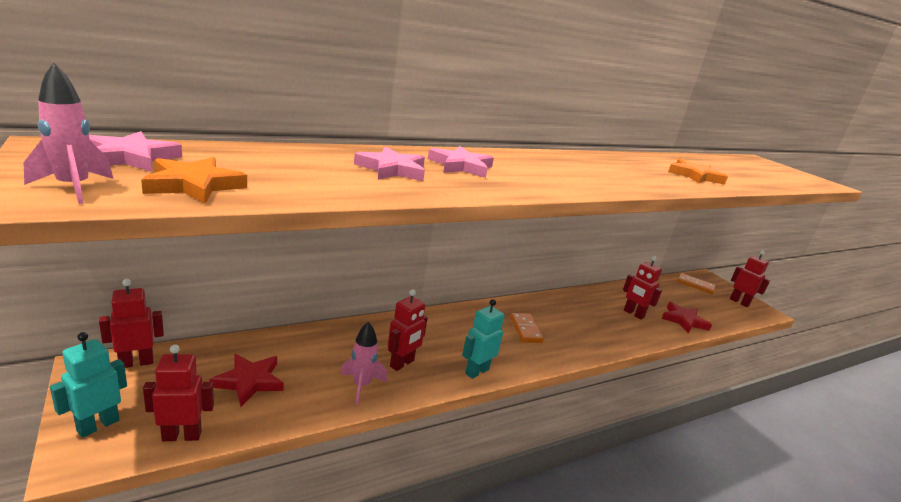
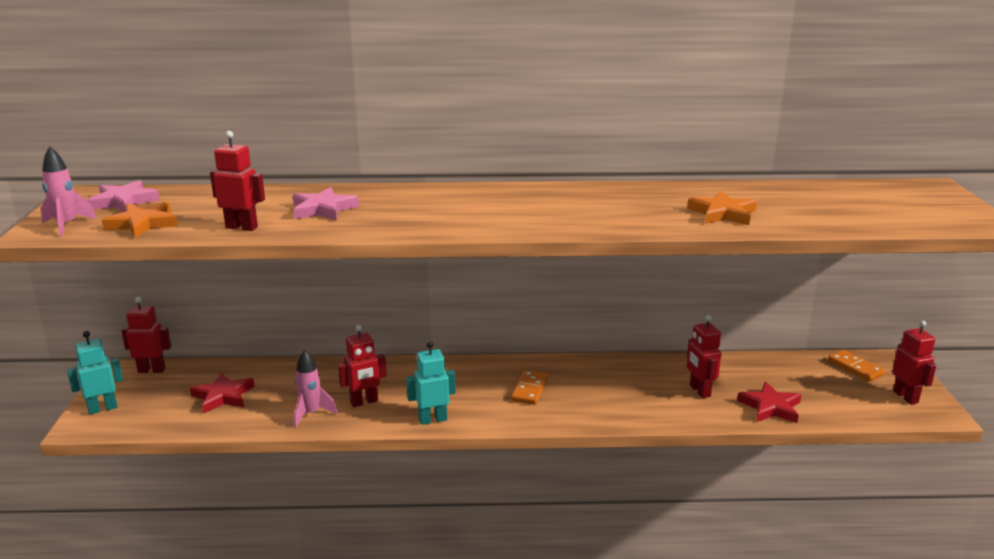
camera: 30 degrees right, 0 degrees up
(182, 435) = (150, 425): red robot -> red robot (242, 227)
(461, 166) = (403, 204): pink star -> none

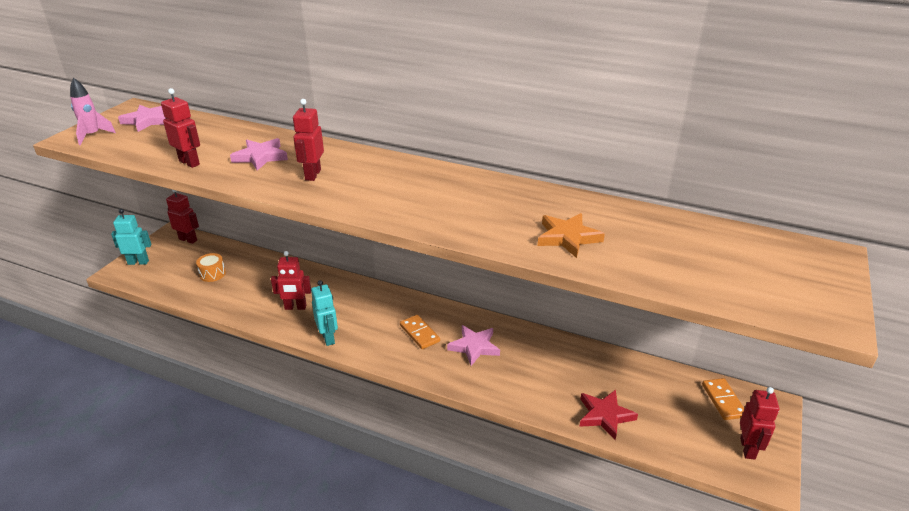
camera: 25 degrees right, 10 degrees up
(143, 224) = (136, 144): orange star -> none
(223, 396) = (212, 274): red star -> orange drum
(311, 414) = (254, 306): pink rocket -> none
(432, 419) = (328, 338): turquoise robot -> turquoise robot turned 60 degrees clockwise
(529, 389) = (419, 333): orange domino -> orange domino turned 75 degrees counterclockwise
(597, 386) = (474, 347): none -> pink star
(699, 391) = (555, 378): red robot -> red robot (312, 175)

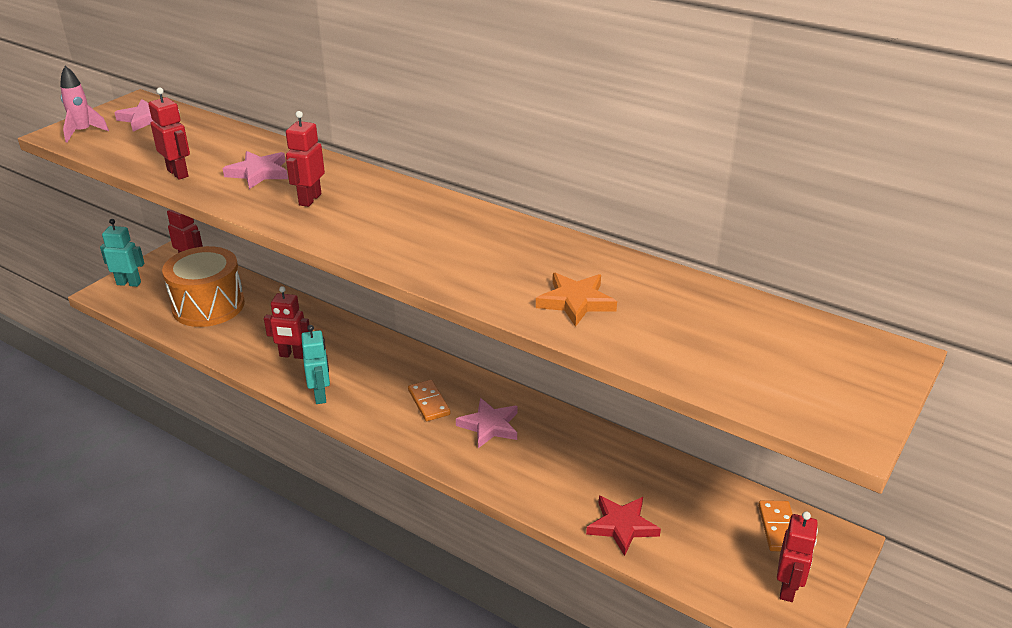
camera: 10 degrees right, 0 degrees up
(212, 274) = (208, 306): orange drum -> orange drum, size x2.37

